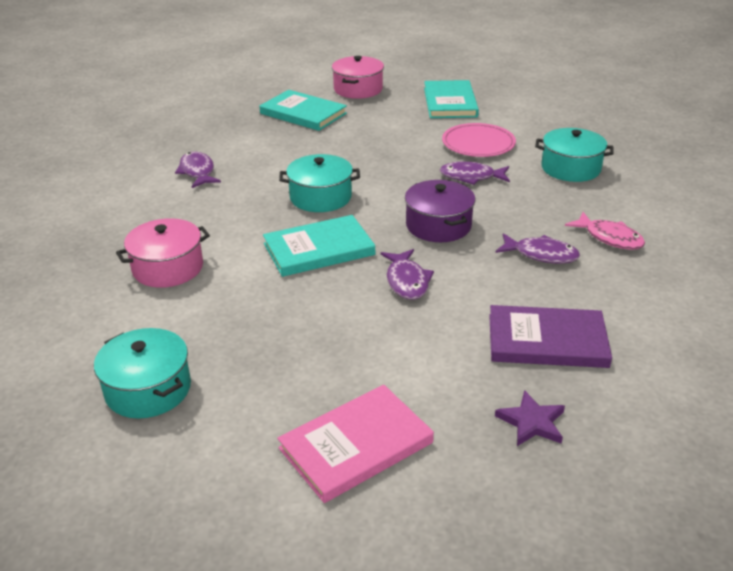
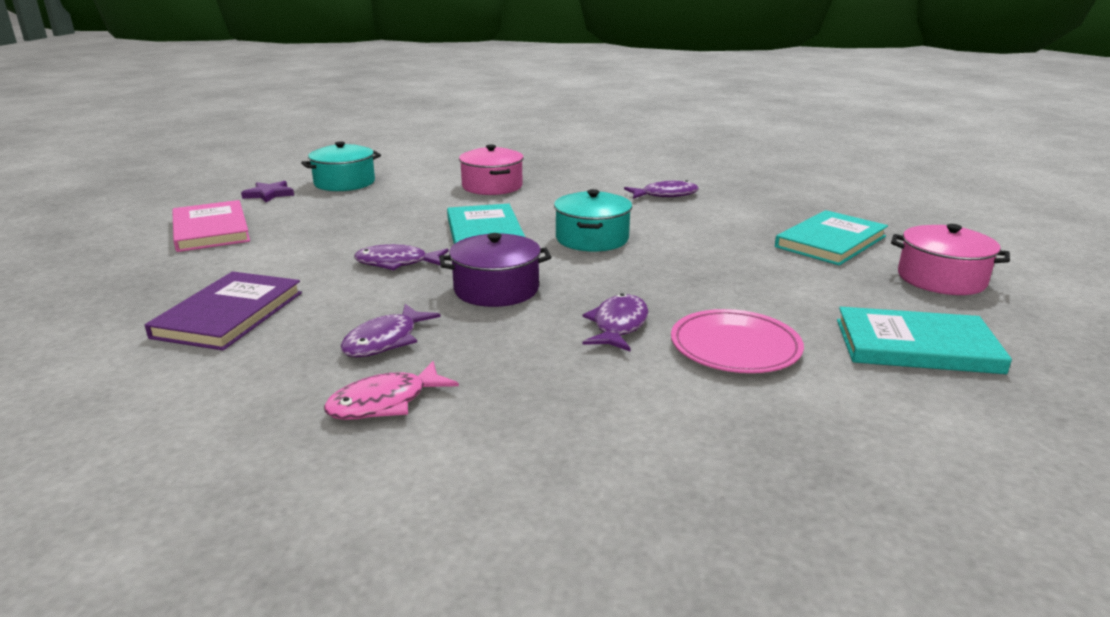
camera: 100 degrees right, 10 degrees down
(531, 422) = (140, 289): purple star -> purple star (269, 194)
(570, 168) = (629, 419): turquoise pot -> none

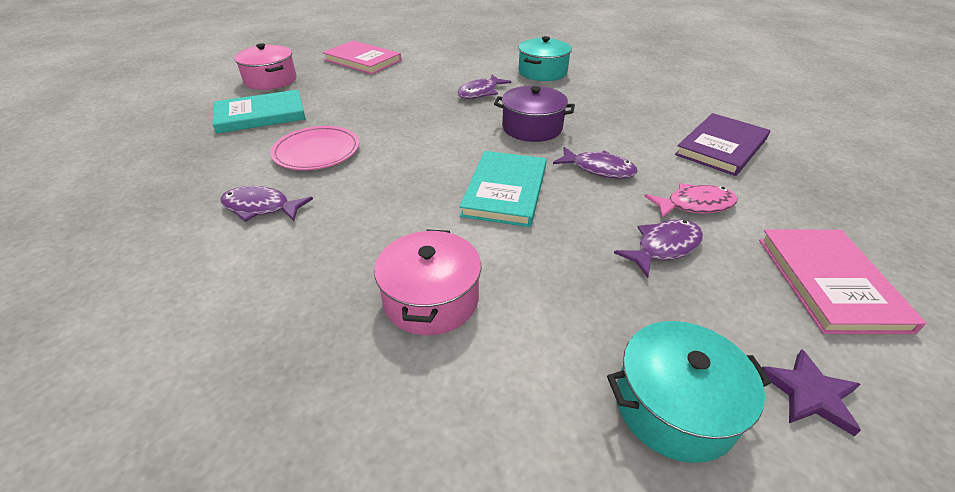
camera: 155 degrees left, 15 degrees up
(385, 341) = (612, 109): purple fish -> purple fish (664, 247)
(385, 402) = (614, 84): pink fish -> pink fish (695, 205)
(592, 239) = (419, 159): turquoise pot -> turquoise pot (542, 72)
(735, 347) = (438, 74): pink plate -> pink plate (317, 152)
(916, 346) = (362, 60): turquoise book -> pink book

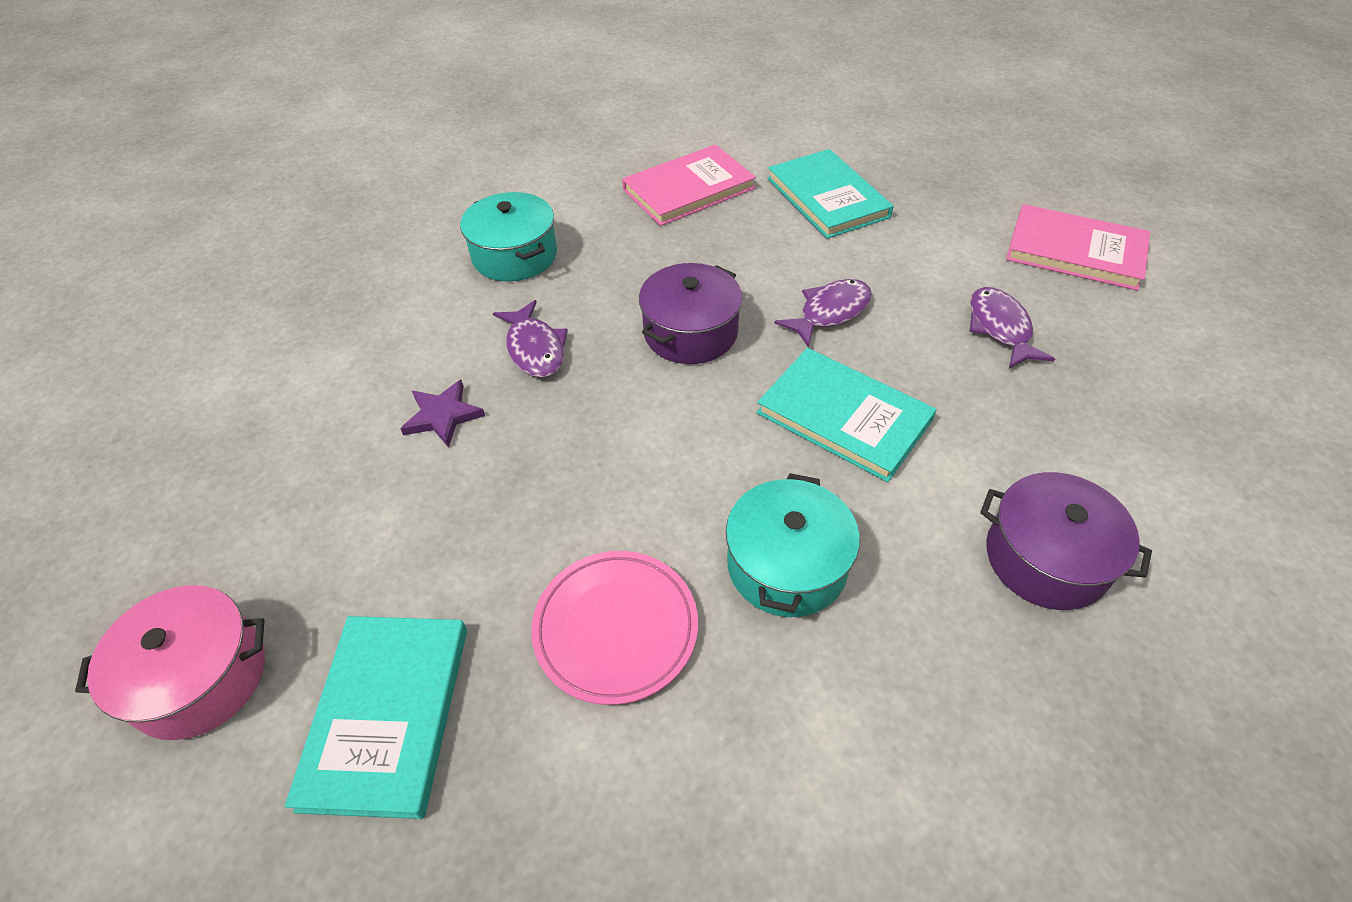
camera: 65 degrees left, 10 degrees up
(261, 207) = (771, 742): purple fish -> none
(362, 60) = (240, 478): pink book -> pink book (688, 189)
(431, 299) = (1046, 558): pink pot -> purple pot
(674, 406) = (1212, 419): turquoise pot -> turquoise pot (787, 565)
(695, 205) = (933, 272): pink fish -> none
(721, 147) = (827, 197): purple book -> turquoise book
(809, 394) = (1202, 334): purple star -> purple star (443, 416)

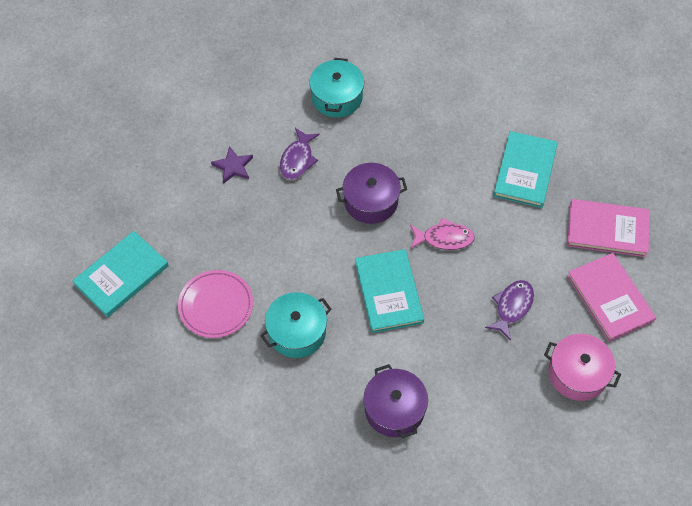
camera: 40 degrees right, 10 degrees up
(200, 677) = (77, 215): pink pot -> pink pot (577, 373)
(688, 189) = (460, 114): pink book -> pink book (607, 230)
(830, 312) = (444, 238): purple fish -> pink fish

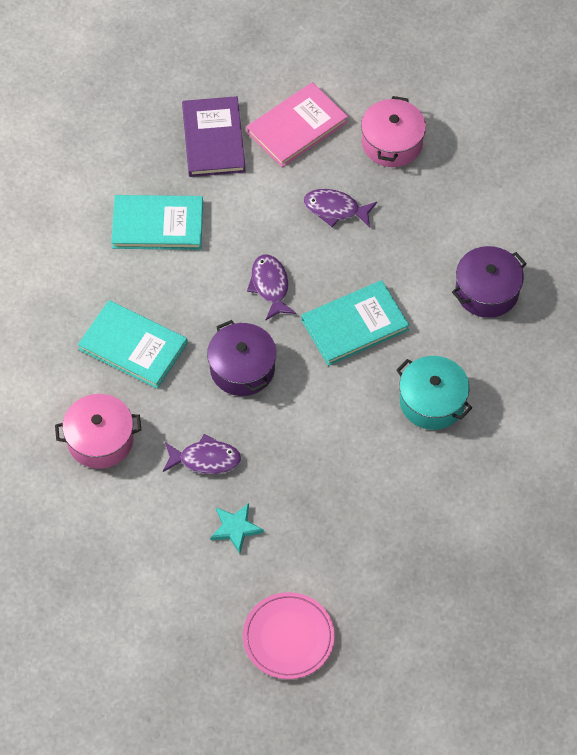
camera: 105 degrees left, 0 degrees up
(121, 275) = (422, 605): turquoise book -> turquoise book (133, 346)
(216, 305) = (427, 491): pink plate -> pink plate (288, 637)
(233, 166) = (235, 528): purple star -> turquoise star
(337, 97) = (100, 440): turquoise pot -> pink pot
(444, 238) = (270, 286): pink fish -> purple fish
(607, 230) = (213, 139): pink book -> purple book

